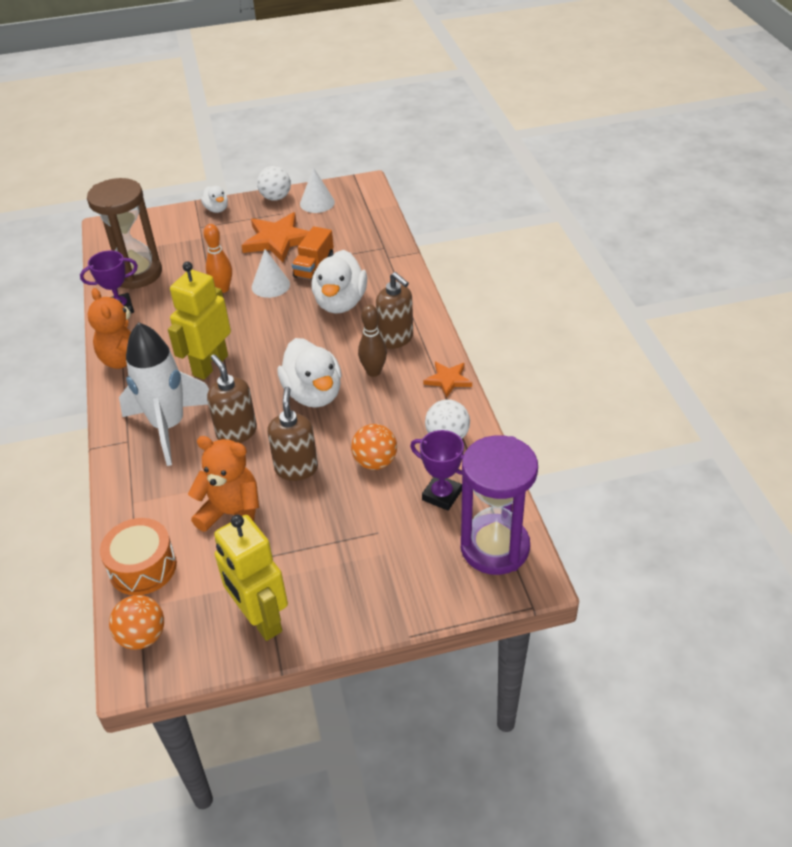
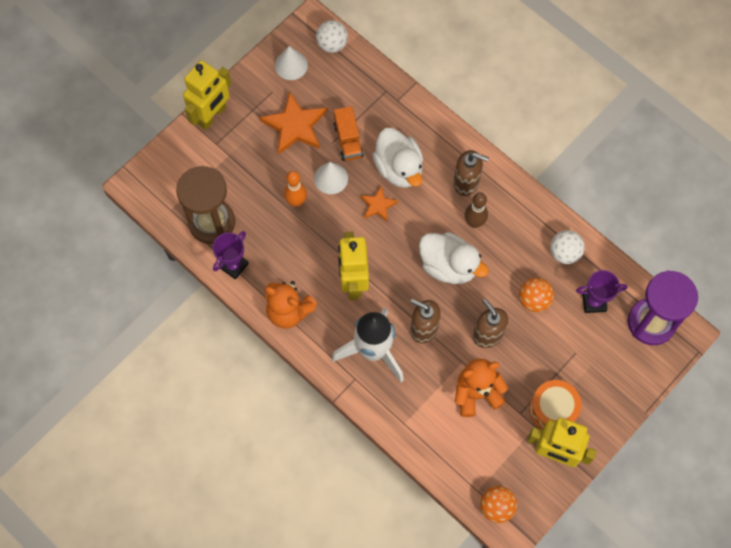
camera: 35 degrees left, 25 degrees up
(143, 567) = (454, 463): orange drum -> orange drum (553, 409)
(217, 209) = (212, 115): white duck -> yellow robot
(276, 197) = (250, 76): white ball -> white ball (332, 44)
(448, 380) = (530, 202): orange star -> orange star (378, 205)

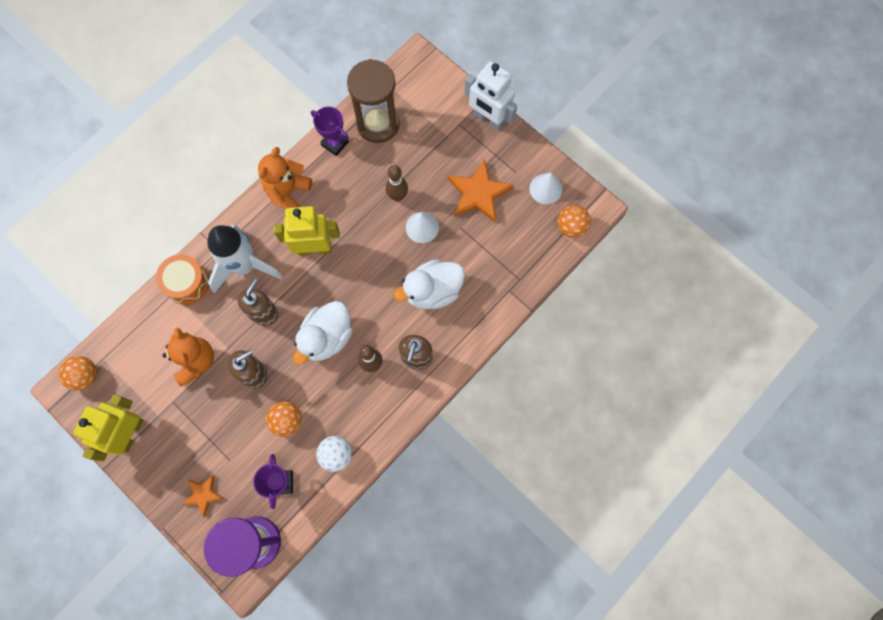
camera: 90 degrees right, 5 degrees up
(212, 115) = (488, 119): yellow robot -> white robot
(296, 202) = (397, 196): orange bowling pin -> brown bowling pin
(332, 44) = (571, 227): white ball -> orange ball
(348, 140) = (463, 243): orange truck -> none
(378, 205) = (393, 271): orange star -> orange star (203, 494)
(553, 409) = (173, 434): orange drum -> orange drum (187, 283)

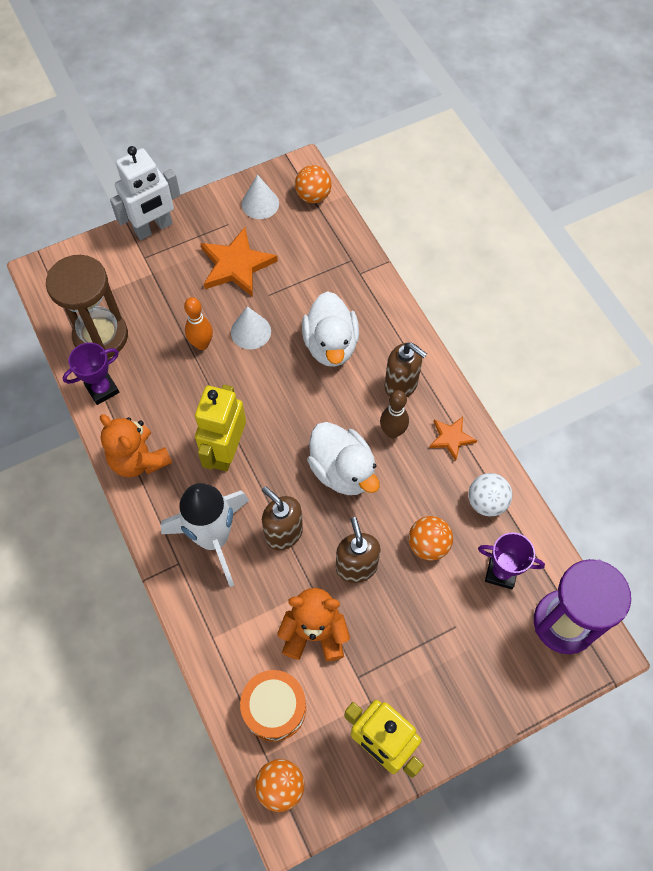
camera: 70 degrees left, 10 degrees down
(187, 283) = (206, 615): orange drum -> orange drum (274, 708)
(203, 494) = (489, 670): orange star -> orange star (451, 438)
(397, 196) = (202, 344): brown bowling pin -> orange bowling pin

